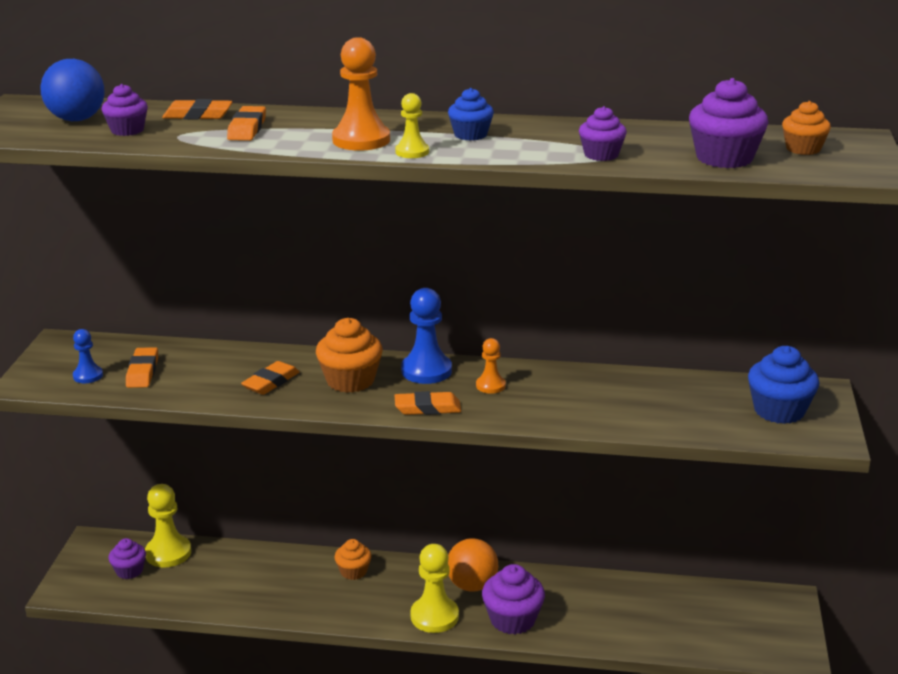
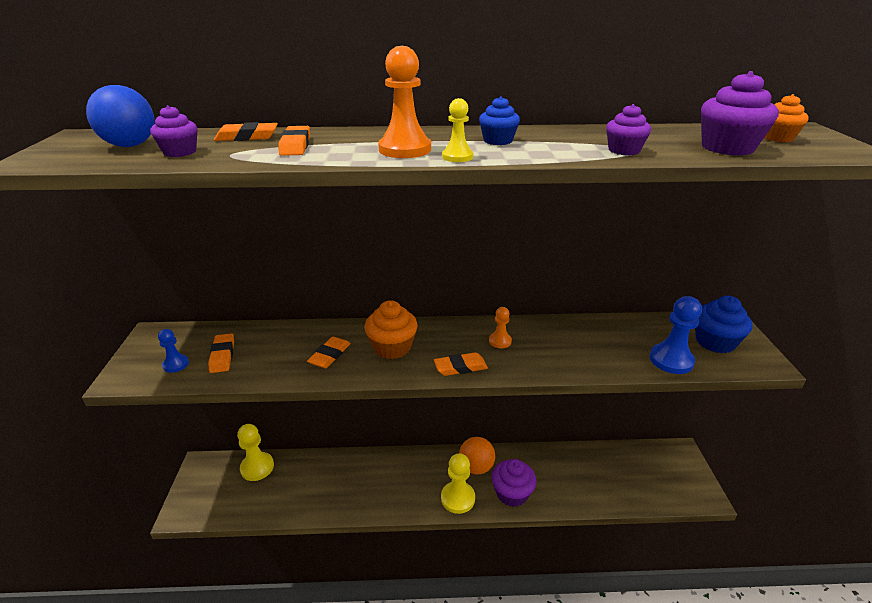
camera: 10 degrees left, 5 degrees up
(129, 571) = (230, 487): purple cupcake -> none
(353, 571) = (392, 466): orange cupcake -> none
(426, 371) = (447, 332): blue pawn -> blue pawn (671, 360)

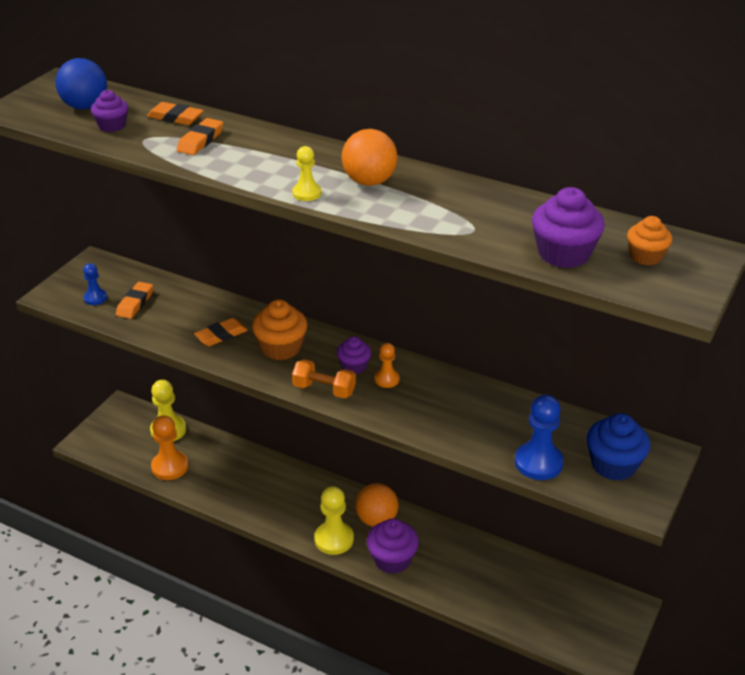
camera: 30 degrees right, 5 degrees up
(405, 149) = (277, 171): orange pawn -> orange pawn (170, 467)
(460, 367) = (324, 390): orange eraser -> orange dumbbell
(498, 141) = (369, 181): blue cupcake -> orange ball
(624, 150) = (459, 228): purple cupcake -> purple cupcake (354, 366)

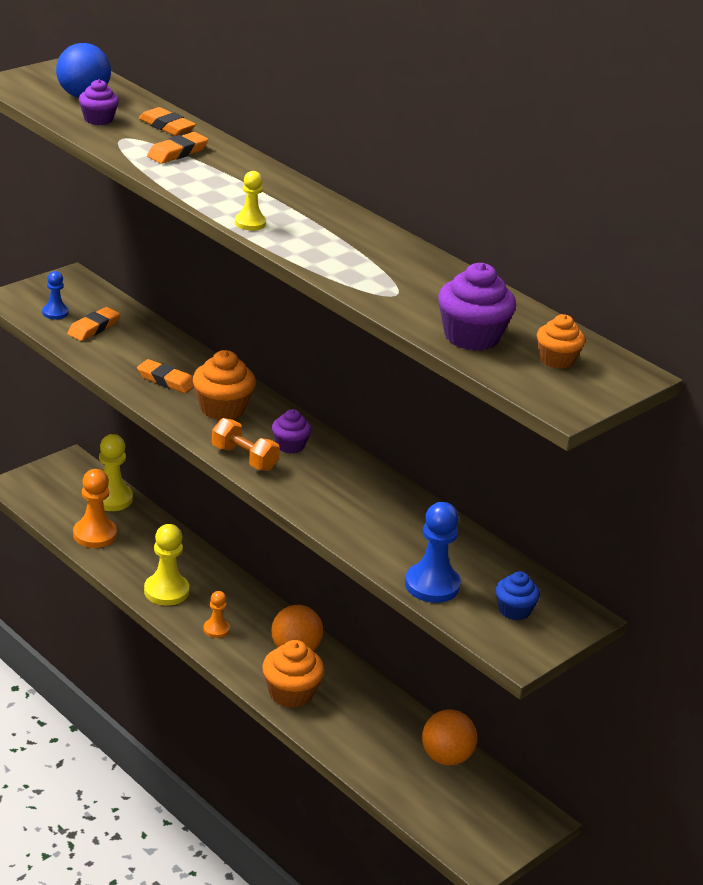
camera: 15 degrees right, 5 degrees down
(221, 335) = (166, 380): orange eraser -> orange eraser turned 45 degrees clockwise
(334, 539) = (236, 655): yellow pawn -> yellow pawn (166, 591)
(369, 181) = (322, 228): orange ball -> orange ball (446, 757)
(387, 379) = (318, 466): orange pawn -> orange pawn (216, 629)
(392, 559) = (291, 693): purple cupcake -> orange cupcake
(613, 465) = (514, 610): blue cupcake -> blue cupcake, size x0.62

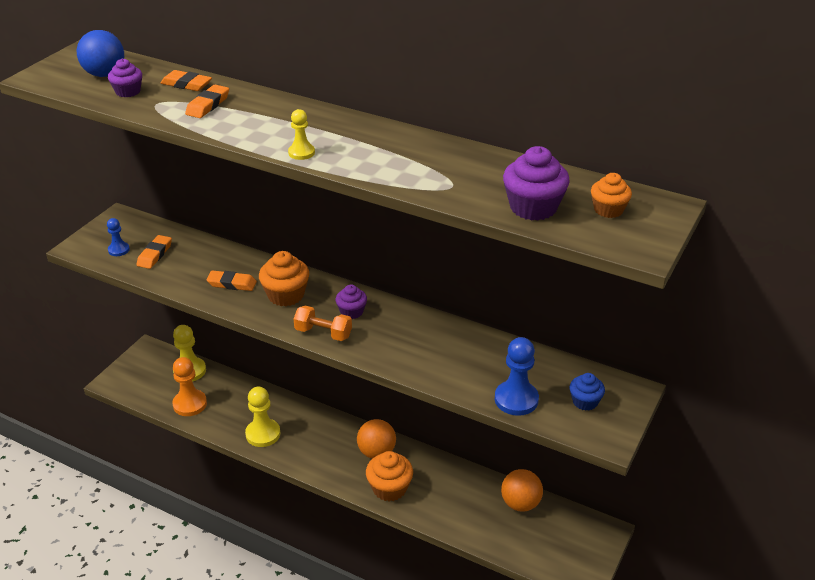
camera: 15 degrees left, 5 degrees up
(216, 629) = (313, 454): orange pawn -> none

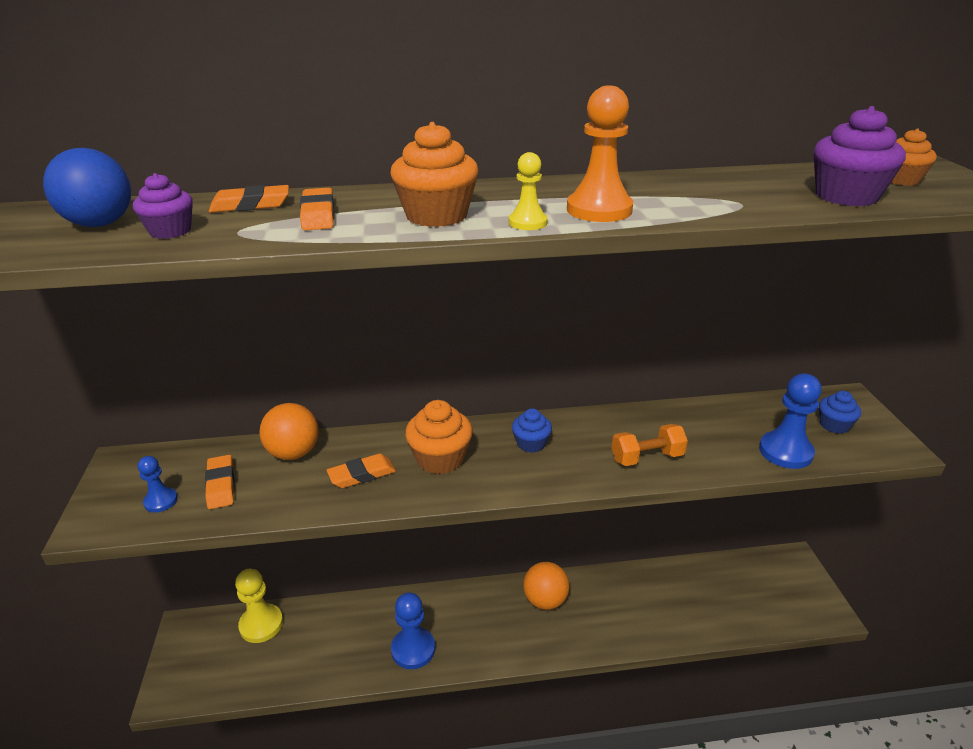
camera: 35 degrees left, 5 degrees down
(190, 404) = (295, 663): orange pawn -> orange pawn (599, 210)
(263, 434) = (413, 649): yellow pawn -> blue pawn
(323, 333) = (531, 479): orange dumbbell -> orange dumbbell (647, 457)
(351, 312) = (531, 443): purple cupcake -> blue cupcake
(389, 488) = (594, 630): orange cupcake -> orange cupcake (436, 216)
(520, 503) = (712, 575): orange ball -> orange ball (293, 453)

